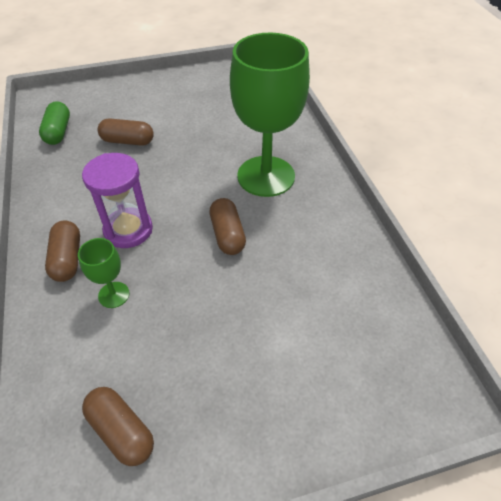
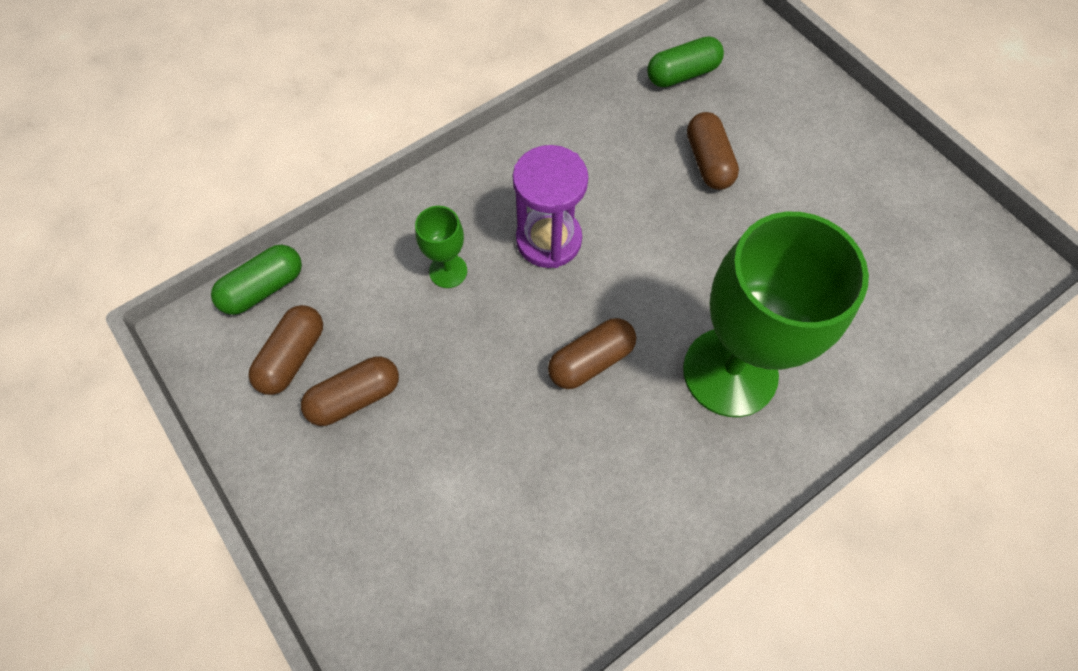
camera: 70 degrees right, 15 degrees up
(37, 442) = (263, 288): none -> green capsule
(67, 259) = (479, 199): brown capsule -> brown capsule (355, 397)

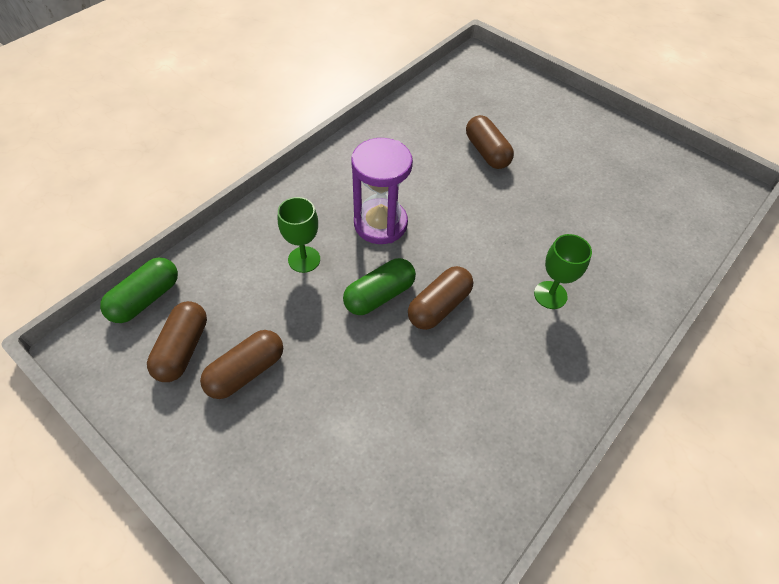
camera: 15 degrees left, 10 degrees down
(682, 74) = (450, 98): green capsule -> green capsule (379, 295)
(730, 372) = (550, 295): green goblet -> green goblet, size x0.43

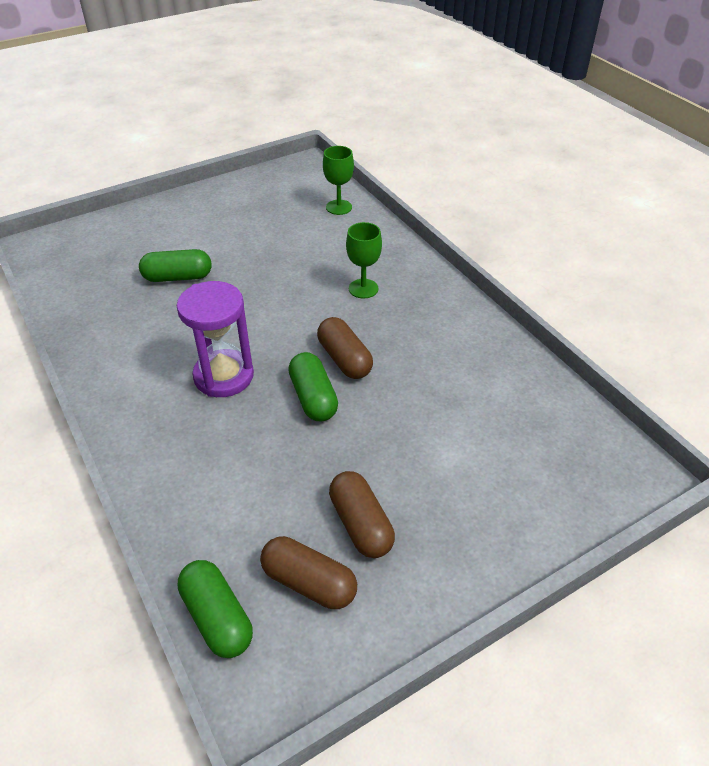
camera: 70 degrees left, 10 degrees down
(304, 259) = (237, 448): green goblet -> green goblet (339, 207)
(487, 152) = (178, 277): brown capsule -> green capsule

